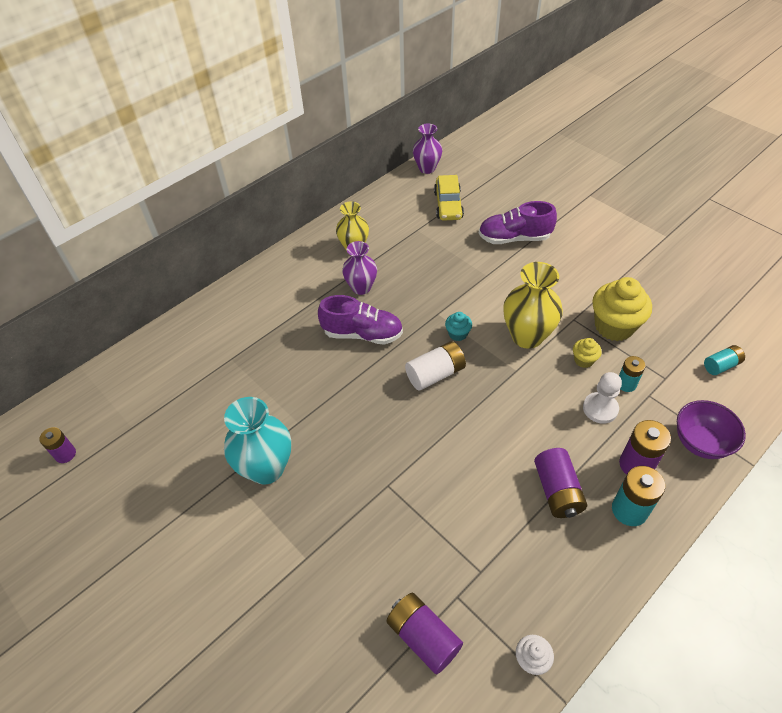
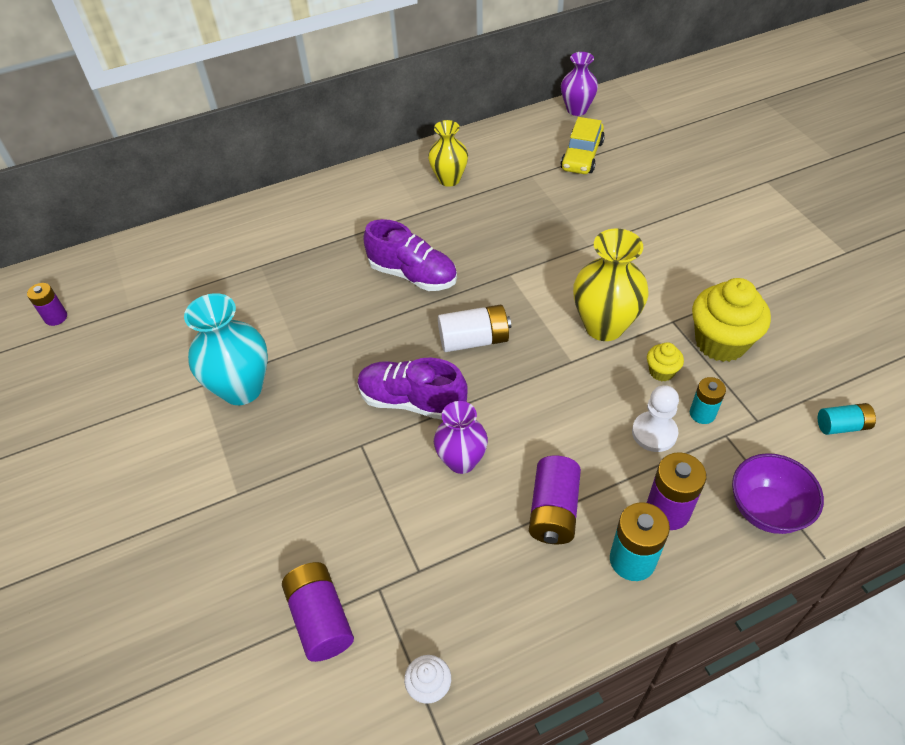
camera: 20 degrees right, 0 degrees up
(361, 287) = (436, 224): purple vase -> purple vase (461, 461)
(458, 334) = (522, 302): turquoise cupcake -> none
(514, 238) = (644, 210): purple shoe -> purple shoe (412, 401)

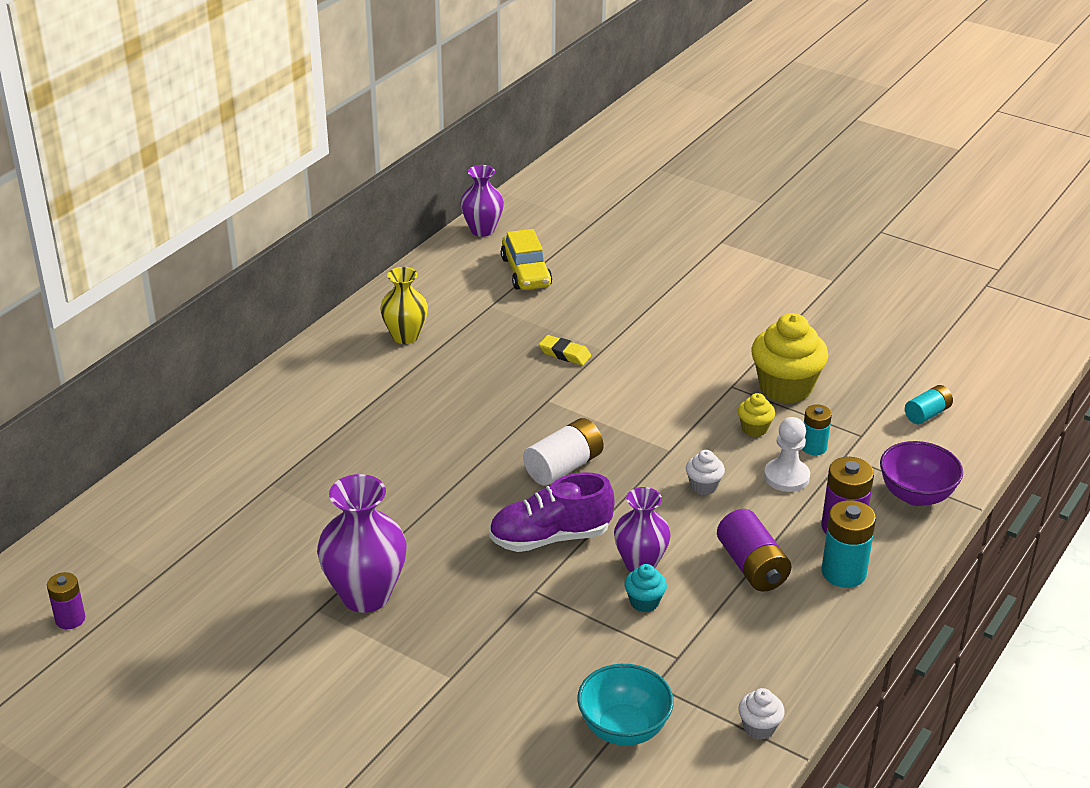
camera: 35 degrees left, 15 degrees down
(242, 388) = (365, 595): turquoise vase -> purple vase
(320, 618) = (624, 728): purple battery -> turquoise bowl
(413, 275) = (450, 434): purple shoe -> none
(435, 500) = (644, 602): none -> turquoise cupcake
(555, 238) = (564, 354): none -> yellow eraser
(573, 409) = (703, 486): none -> white cupcake
(604, 326) = (674, 411): yellow vase -> none

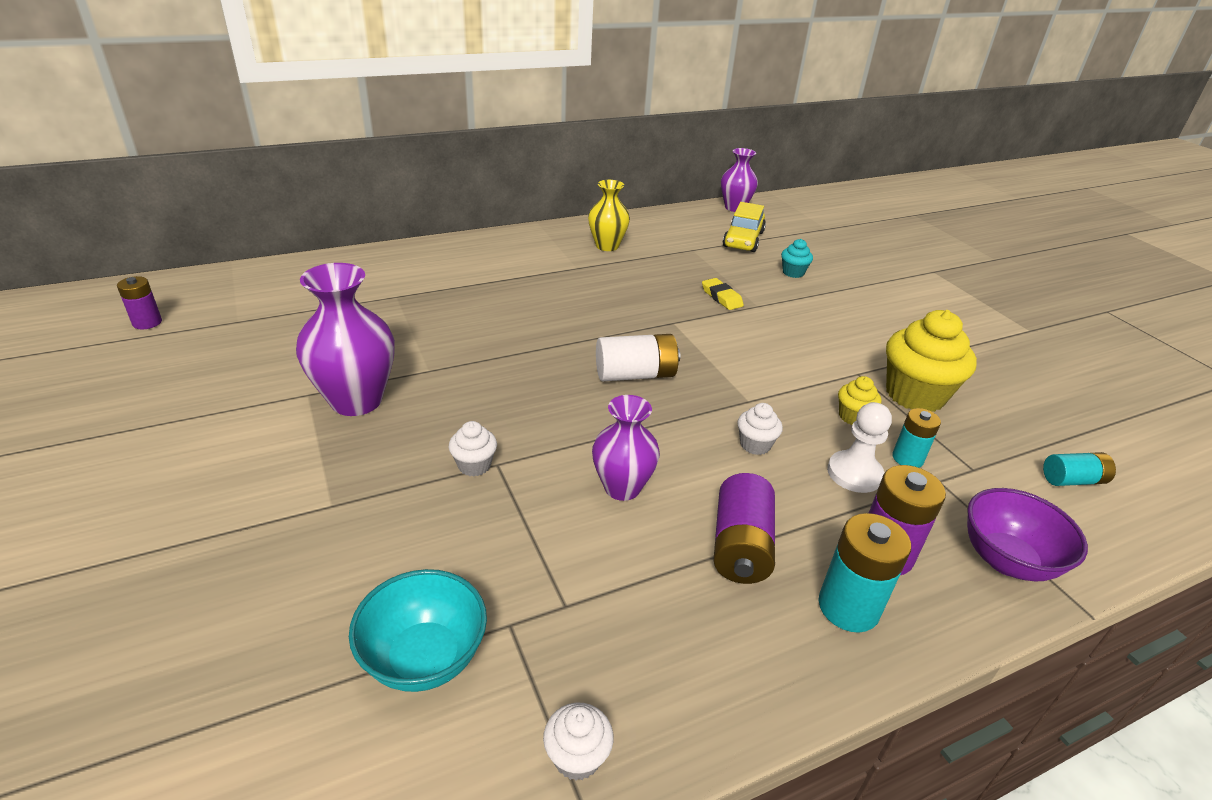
camera: 30 degrees right, 0 degrees up
(519, 600) = (474, 465): none -> white cupcake
(550, 537) = (562, 425): purple shoe -> none
(644, 602) = (589, 526): turquoise cupcake -> turquoise cupcake (793, 272)

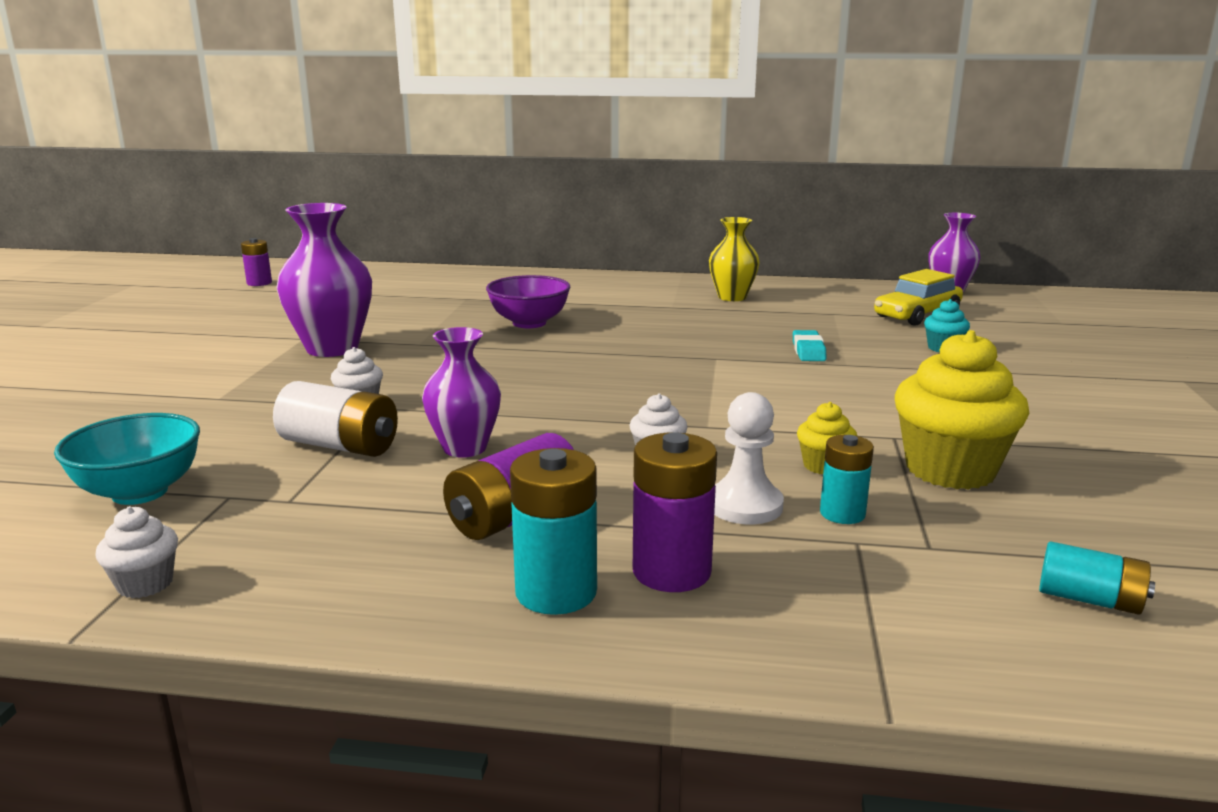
camera: 35 degrees right, 15 degrees down
(635, 374) = (609, 383): white battery -> white battery (340, 446)
(721, 297) = (808, 351): yellow eraser -> turquoise eraser
(1006, 560) = (838, 628): purple bowl -> purple bowl (529, 323)

